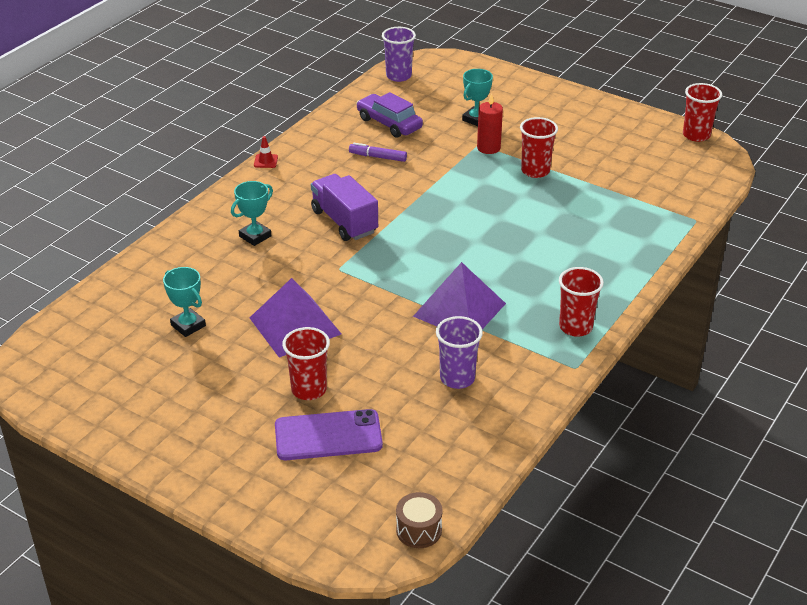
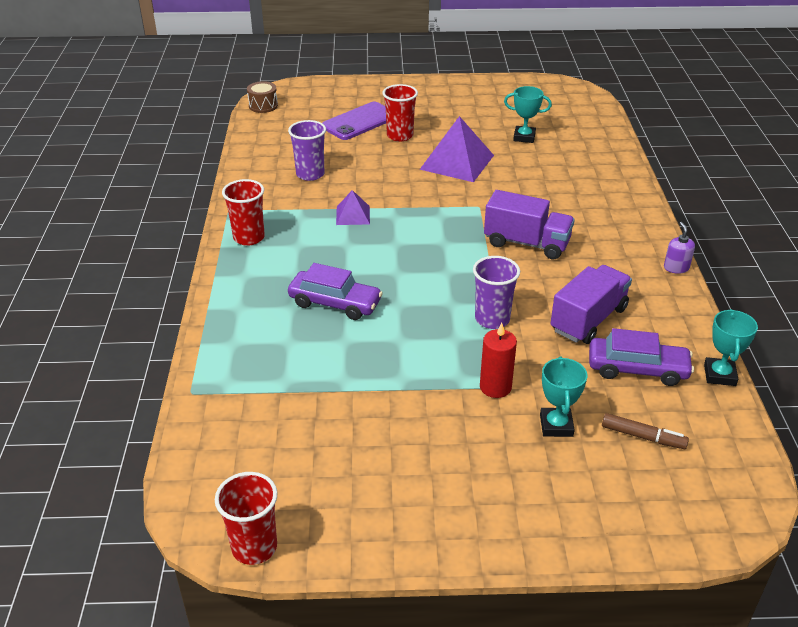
camera: 145 degrees right, 0 degrees up
(255, 236) = (575, 203): turquoise trophy -> turquoise trophy (719, 375)
(266, 161) = (676, 268): red traffic cone -> purple soap dispenser
(378, 157) = (588, 319): purple marker -> purple truck
(398, 76) = (733, 454): purple cup -> purple cup (492, 319)
(434, 98) = (642, 436): none -> brown marker
(459, 309) = (353, 215): purple pyramid -> purple pyramid, size x0.54
(535, 171) = (414, 379): red cup -> none
(546, 238) = (335, 303): none -> purple car

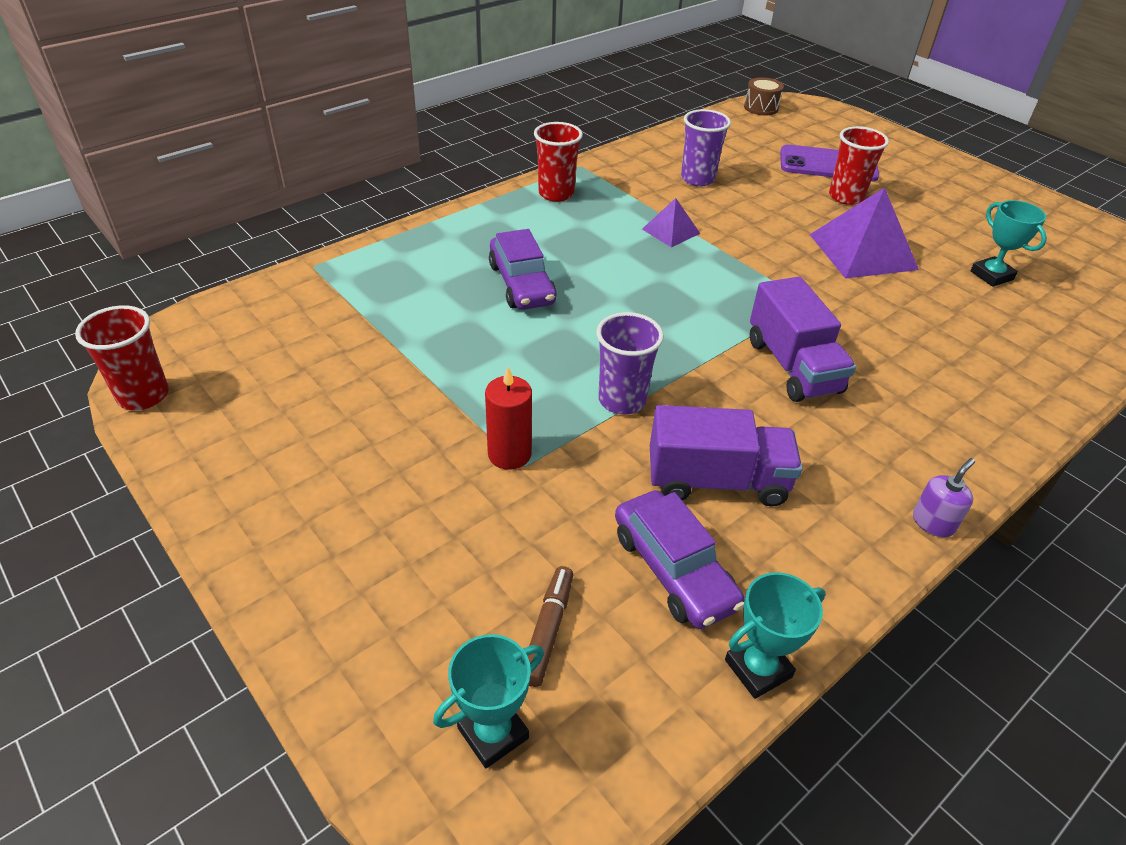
camera: 50 degrees right, 5 degrees up
(556, 425) = (492, 535): turquoise trophy -> turquoise trophy (493, 733)
(642, 436) = (547, 630): brown marker -> brown marker turned 150 degrees counterclockwise

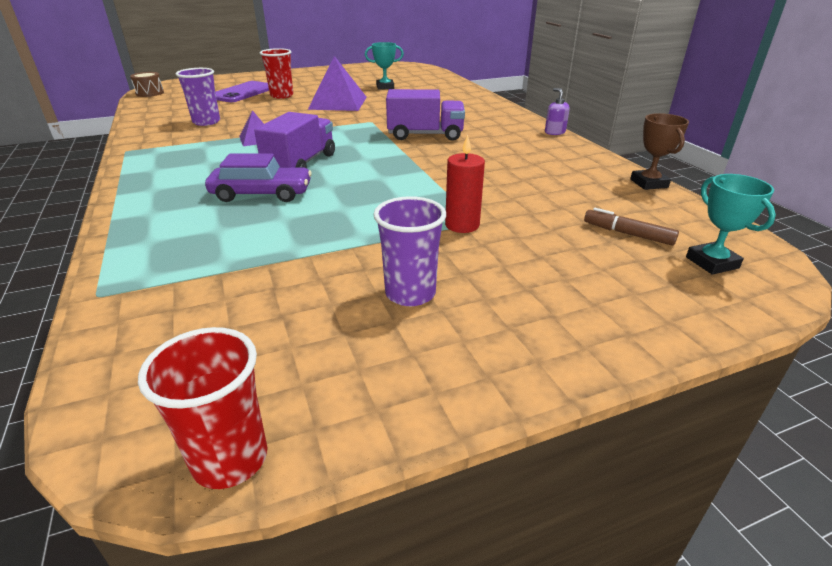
camera: 70 degrees left, 10 degrees down
(556, 194) = (152, 164): red cup -> none
(622, 400) = (426, 181): purple cup -> purple cup (410, 293)
(673, 569) = (580, 191): purple car -> none
(717, 481) = (512, 169): purple truck -> purple truck (301, 164)
(758, 668) = (649, 183): turquoise trophy -> brown trophy

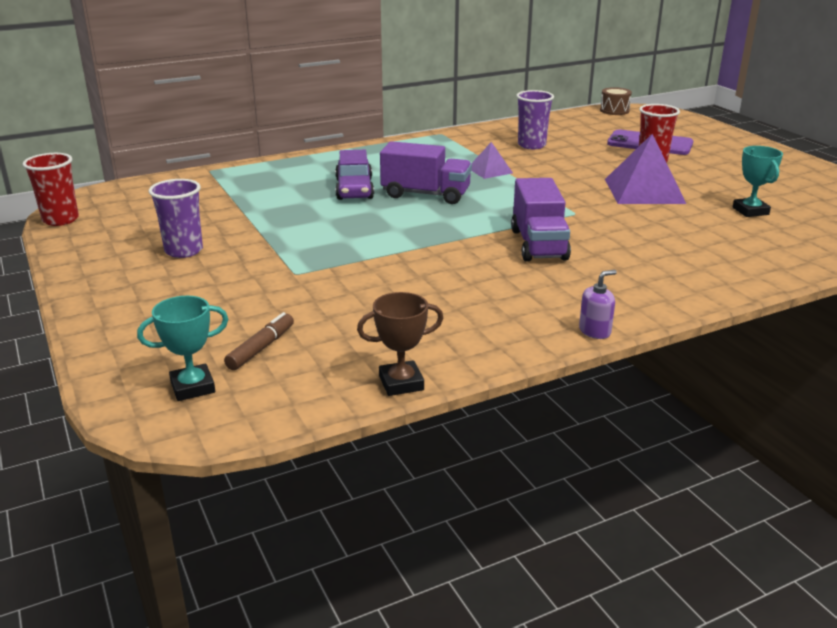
camera: 85 degrees right, 5 degrees down
(462, 225) = (289, 267): red candle -> none

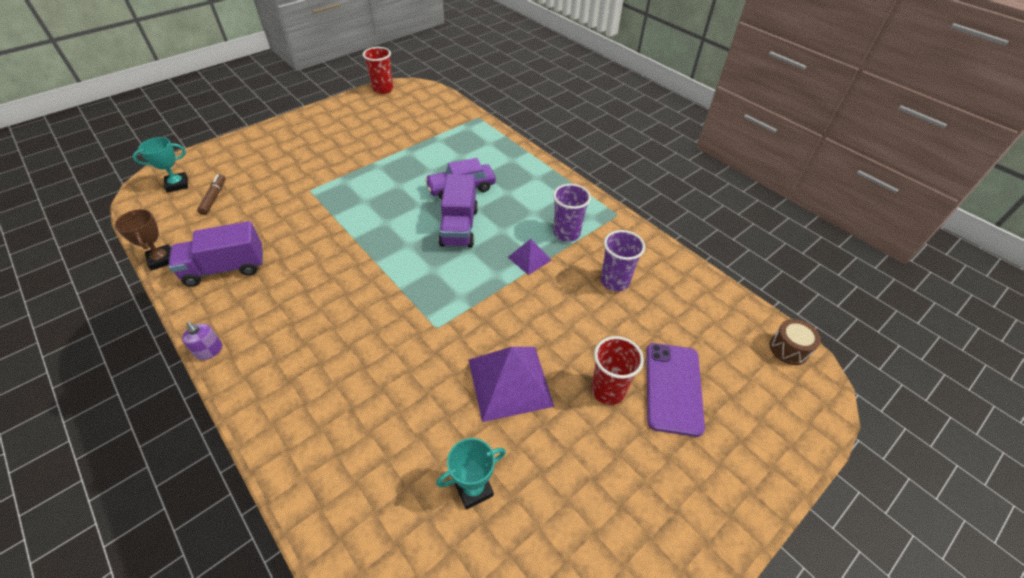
camera: 75 degrees right, 20 degrees up
(184, 251) = (342, 141): purple cup -> purple cup (566, 233)
(193, 387) = (177, 184): turquoise trophy -> turquoise trophy turned 75 degrees counterclockwise
(261, 348) = (214, 198): brown marker -> brown marker turned 105 degrees counterclockwise
(538, 244) = (364, 306): purple truck -> purple truck (225, 268)

